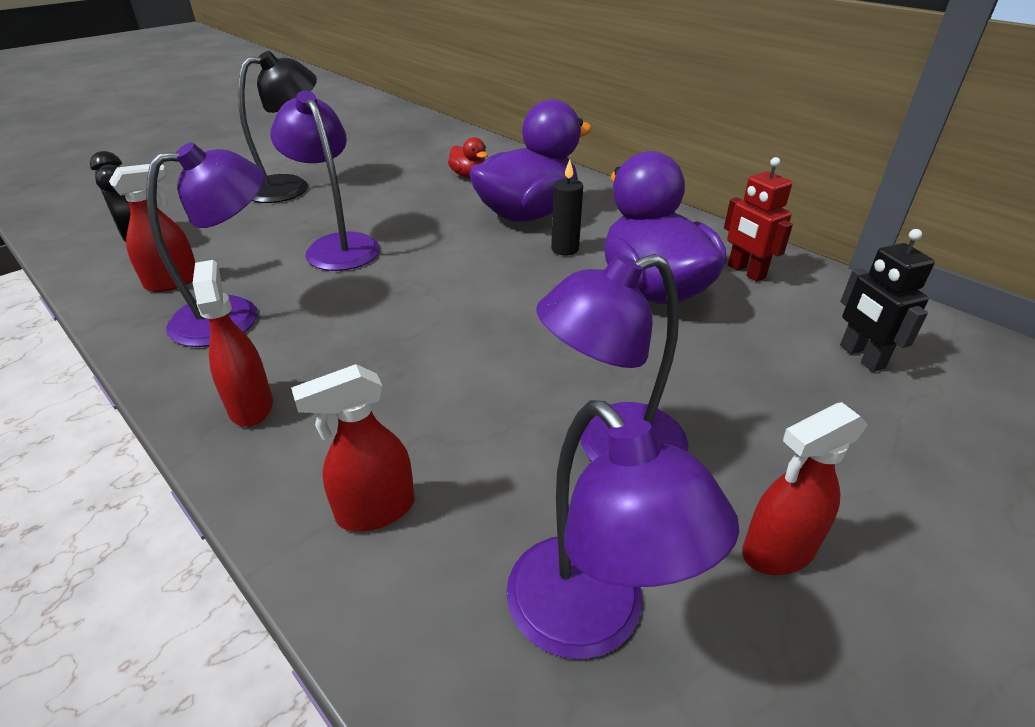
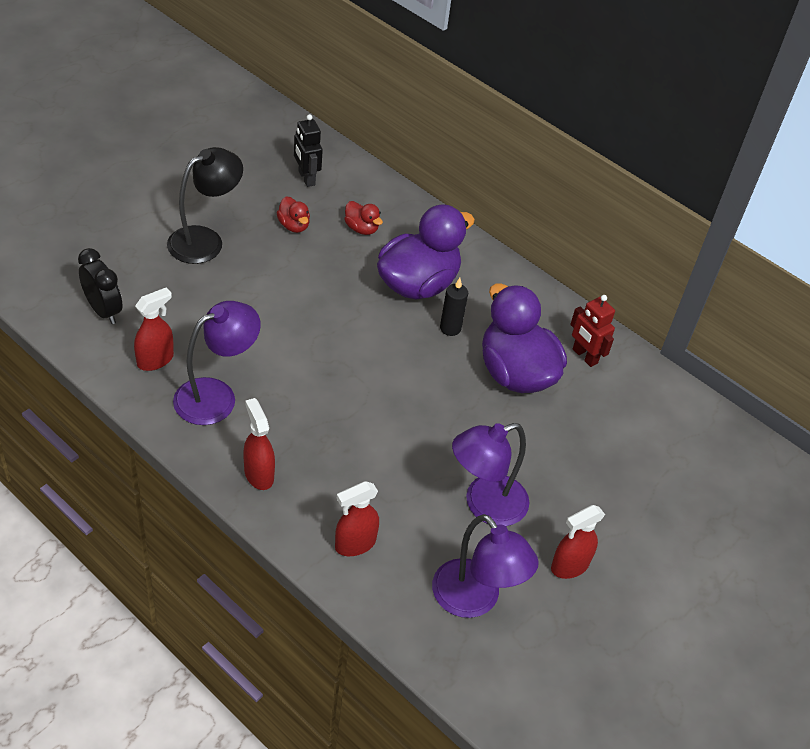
camera: 10 degrees left, 10 degrees up
(337, 246) = (270, 321): purple lamp -> none
(394, 175) = (294, 226): none -> red duck
(861, 357) = (646, 438): black robot -> black robot (306, 178)

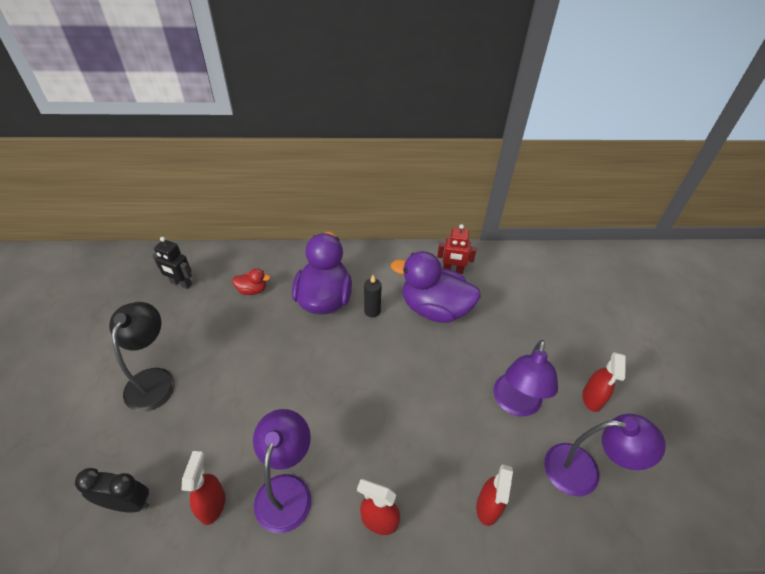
camera: 40 degrees left, 0 degrees up
(294, 226) = (207, 321): red duck -> none

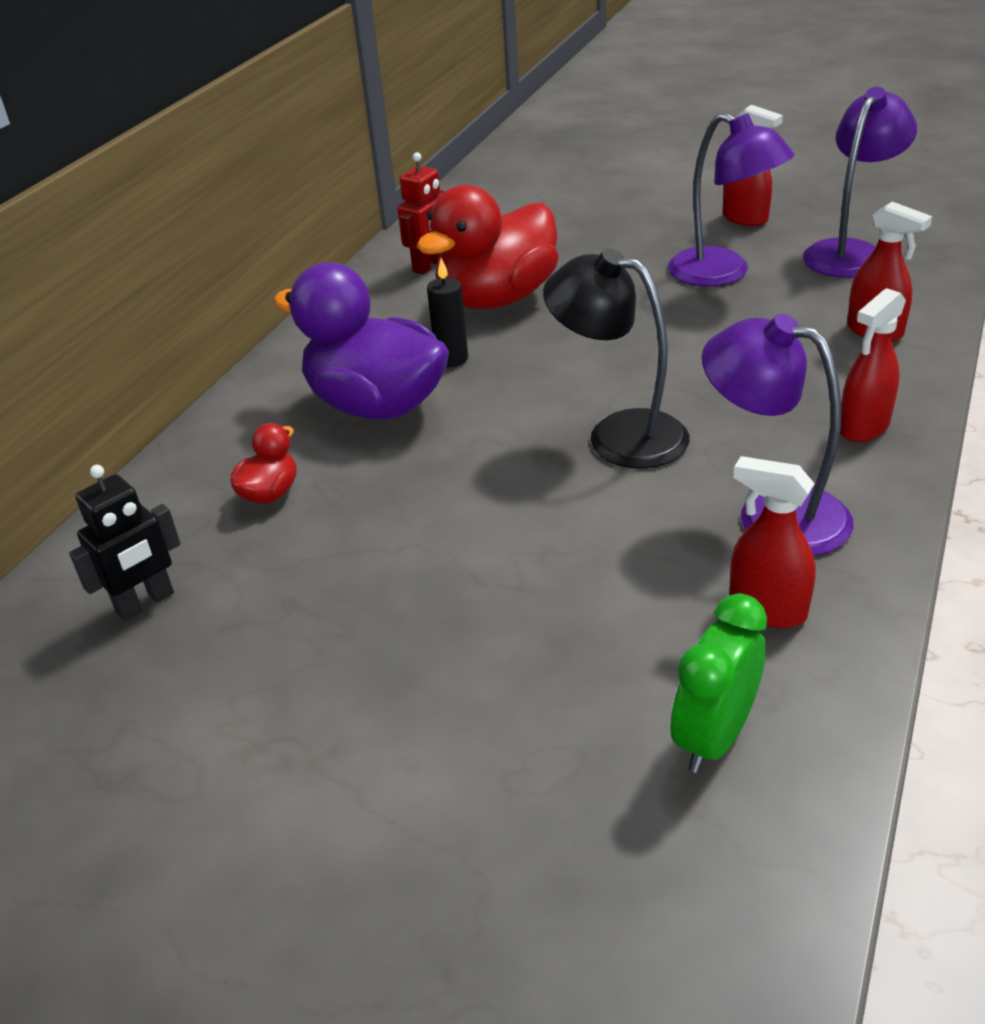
camera: 60 degrees left, 10 degrees down
(128, 503) = (714, 737): black clock -> green clock
(154, 379) = (410, 673): black lamp -> black lamp (619, 434)
(434, 308) = (497, 299): purple duck -> red duck

